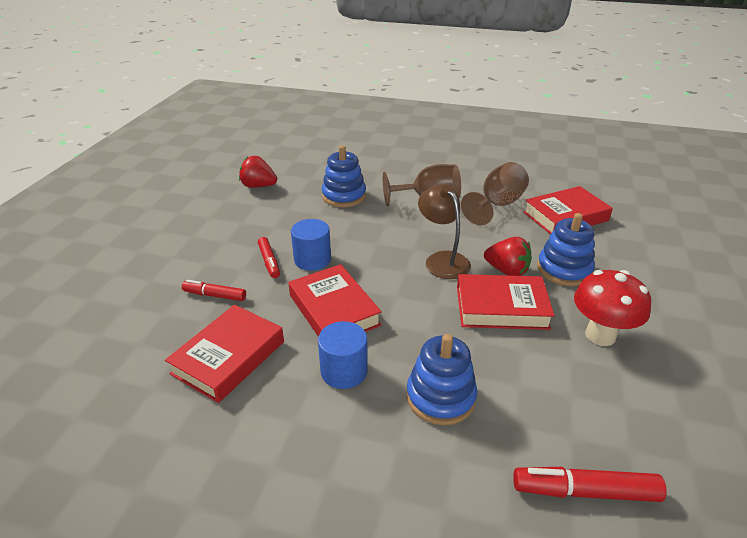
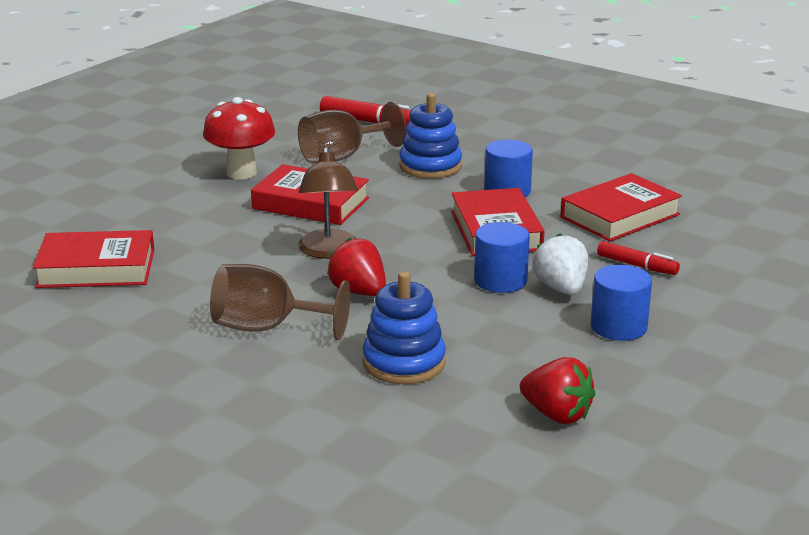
camera: 160 degrees left, 10 degrees down
(228, 239) = (618, 327): none -> blue cylinder
(269, 261) = (561, 288): red marker -> white strawberry
(497, 205) = (169, 301): brown goblet -> brown goblet (342, 157)
(507, 271) = (264, 229): red strawberry -> red strawberry (359, 292)
(564, 270) = (196, 219): blue stacking toy -> none

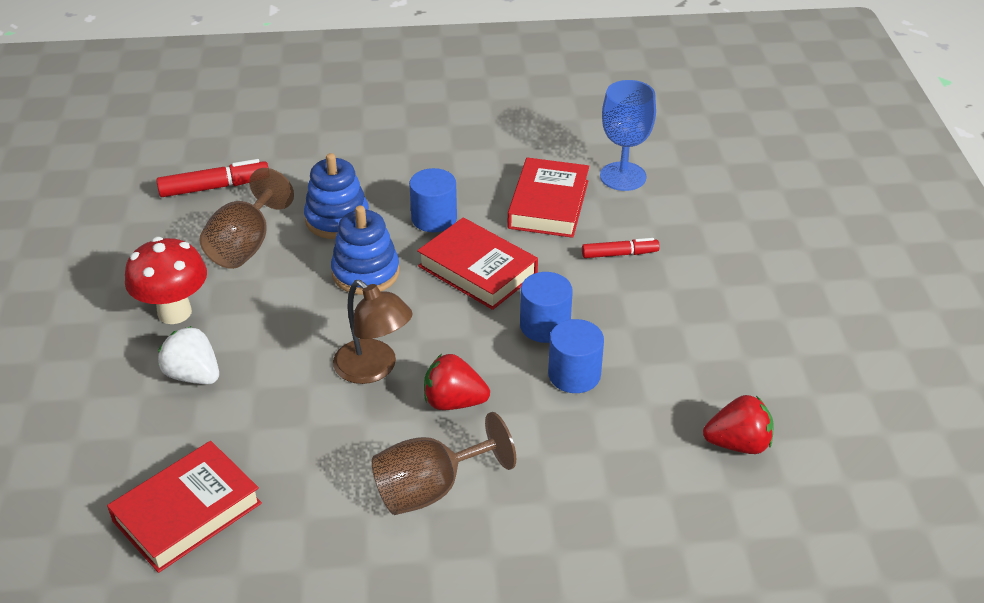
camera: 40 degrees left, 15 degrees up
(310, 203) = (287, 318): red book -> none
(404, 363) = (579, 459): blue stacking toy -> blue stacking toy (366, 273)
(561, 288) = (596, 309): white strawberry -> white strawberry (193, 375)
(618, 327) = (678, 327): blue cylinder -> blue cylinder (574, 374)
(719, 223) = (623, 176): none -> blue goblet

